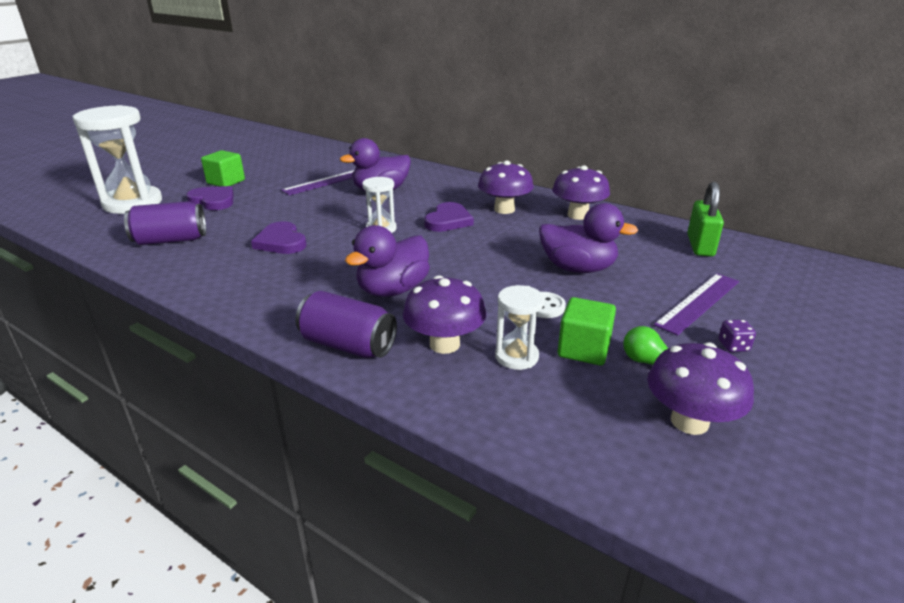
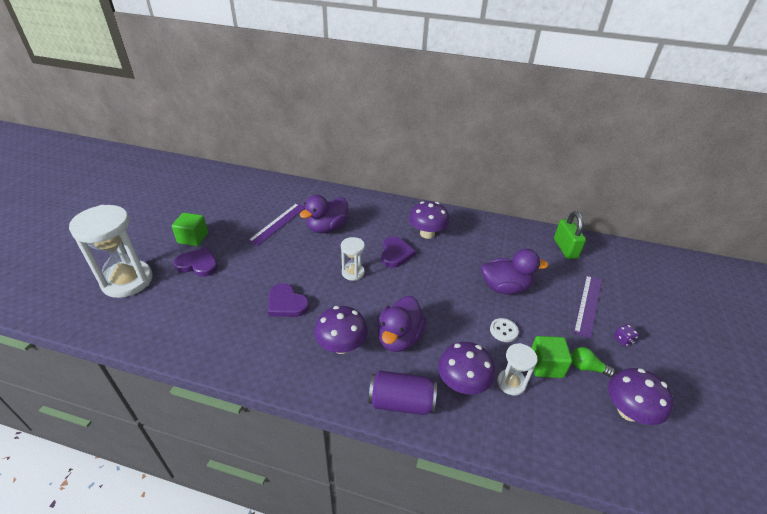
camera: 20 degrees left, 10 degrees up
(171, 240) = (194, 321): purple can -> none
(578, 215) = (478, 231): purple mushroom -> purple mushroom (341, 346)

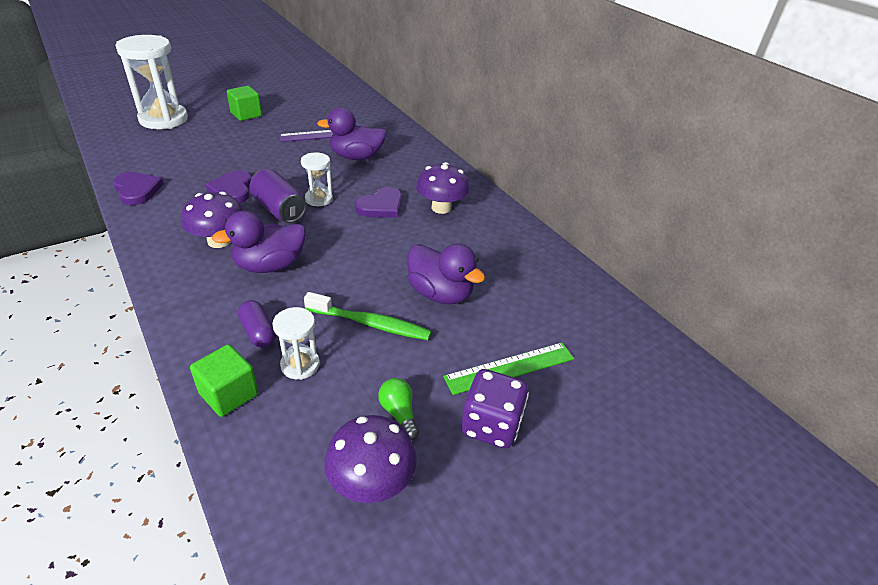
camera: 40 degrees right, 0 degrees up
(198, 264) = (220, 132): purple heart -> purple heart (137, 190)
(401, 402) = (190, 307): purple can -> purple can (279, 210)
(462, 383) = (258, 332): purple mushroom -> purple capsule
(503, 331) = (371, 324): white button -> green toothbrush
(545, 365) = (359, 378): green cube -> green cube (229, 394)
(565, 248) = (582, 305): green padlock -> none
(588, 304) = (510, 368): purple ruler -> green ruler
(623, 340) = (490, 425): purple dice -> purple dice, size x2.19

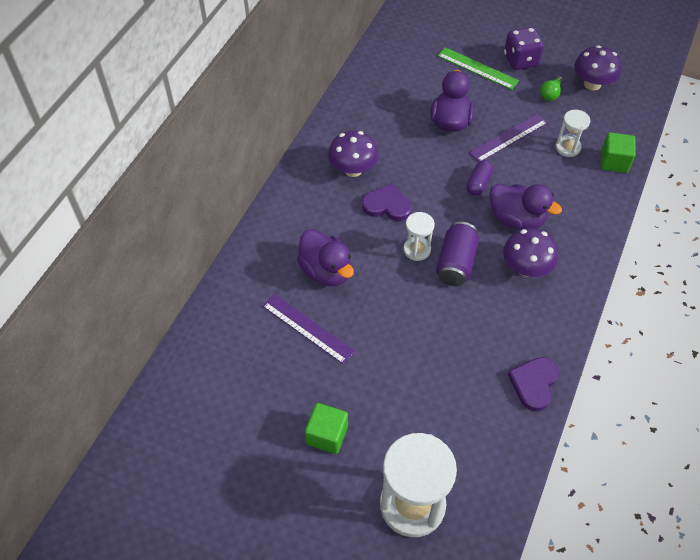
camera: 120 degrees left, 15 degrees up
(232, 190) = (464, 317): purple heart -> none
(258, 332) = (569, 181): purple capsule -> purple capsule (478, 183)
(371, 324) = (508, 138): green toothbrush -> purple ruler

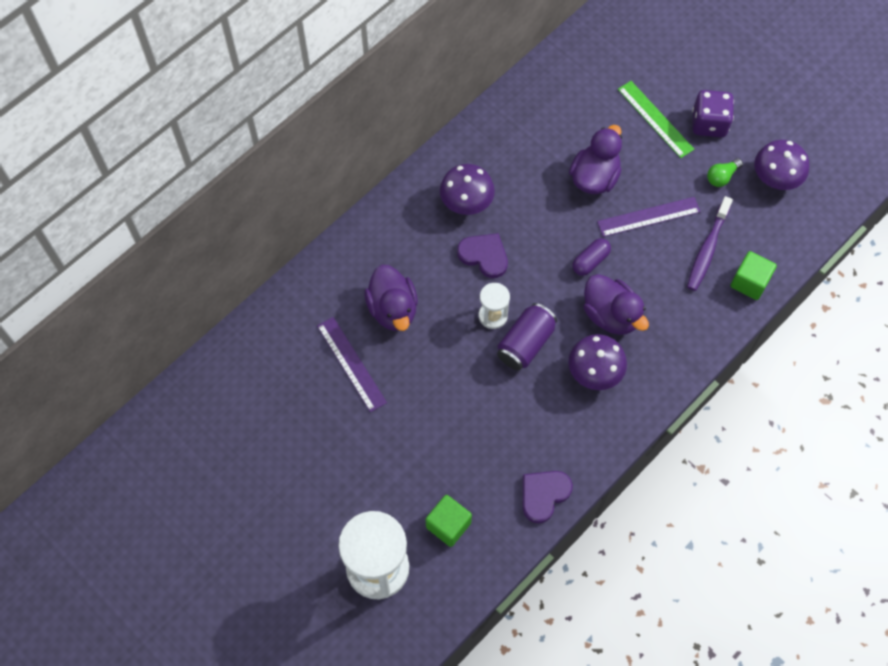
camera: 20 degrees right, 10 degrees up
(327, 435) = (327, 476): green cube -> green cube (448, 525)
(567, 147) = (707, 249): white hourglass -> purple toothbrush

